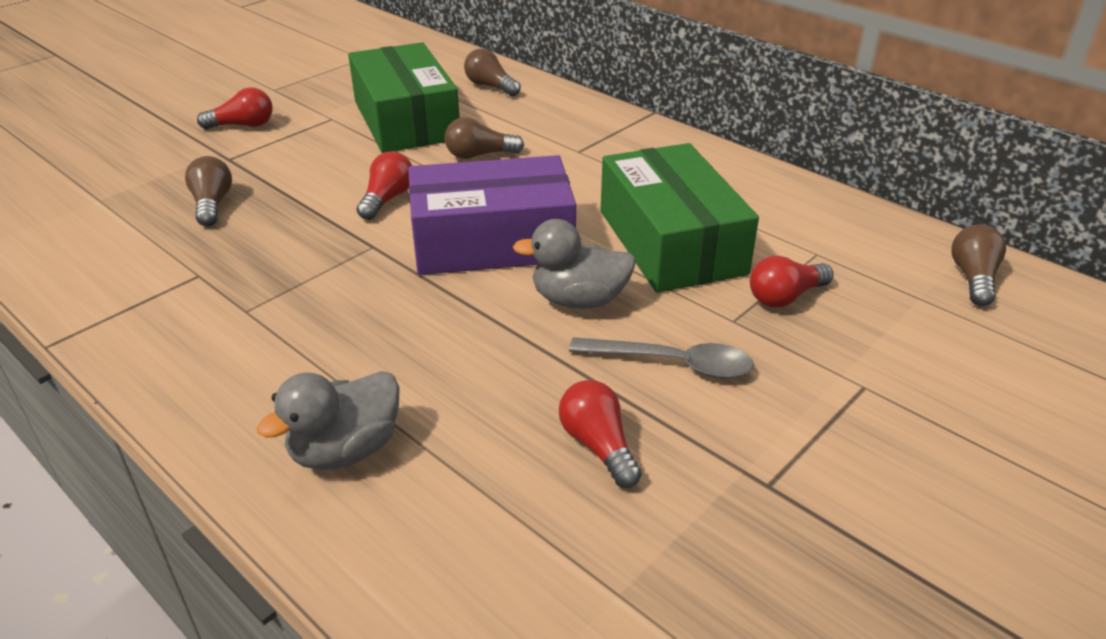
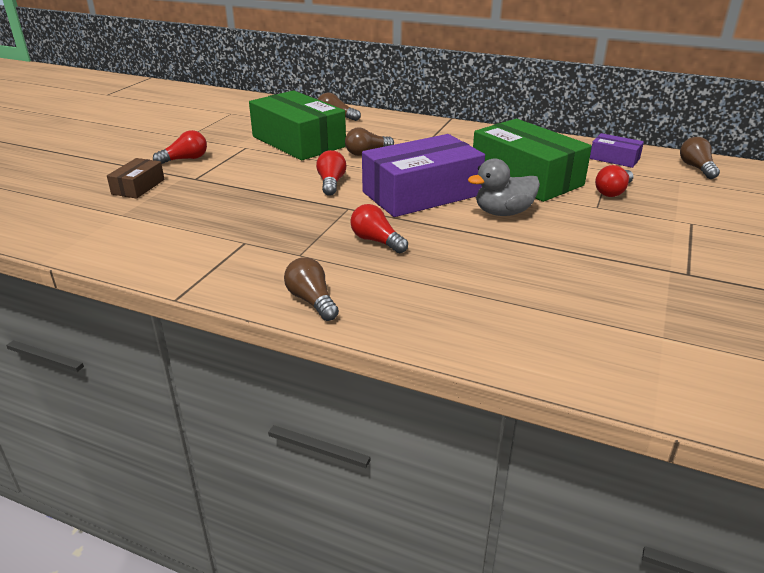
camera: 20 degrees left, 5 degrees down
(153, 160) = (138, 187): none -> brown box
(212, 204) = (211, 204): brown light bulb -> brown light bulb (312, 301)
(345, 450) = (442, 309): grey duck -> none
(598, 446) = (584, 276): red light bulb -> red light bulb (376, 241)
(672, 363) = (585, 232): grey spoon -> none
(845, 233) = (614, 158): none -> purple box

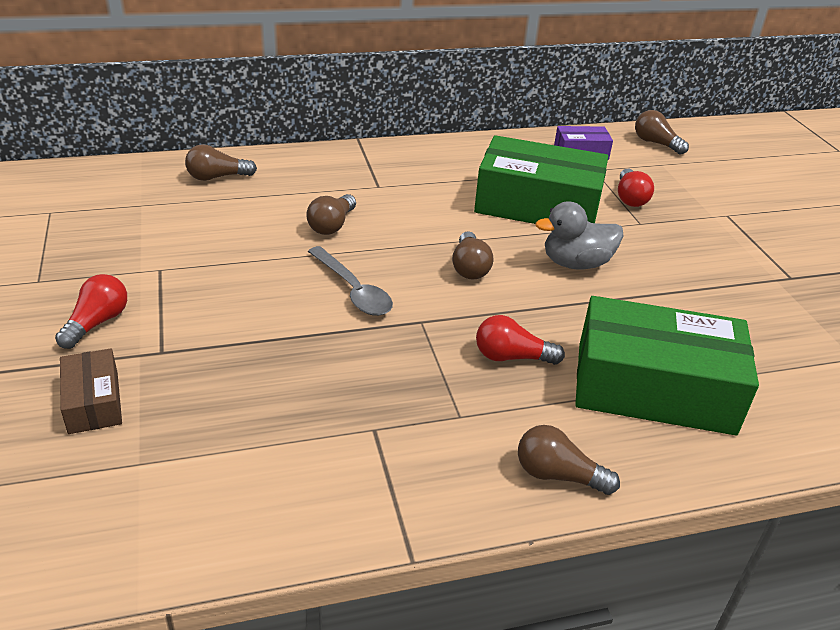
camera: 40 degrees left, 5 degrees up
(298, 141) = (221, 234): green box -> green box (654, 388)
(331, 183) = (353, 290): red light bulb -> grey spoon
(421, 193) = (469, 267): purple box -> brown light bulb
(503, 212) = (576, 263): grey duck -> grey duck turned 45 degrees clockwise

